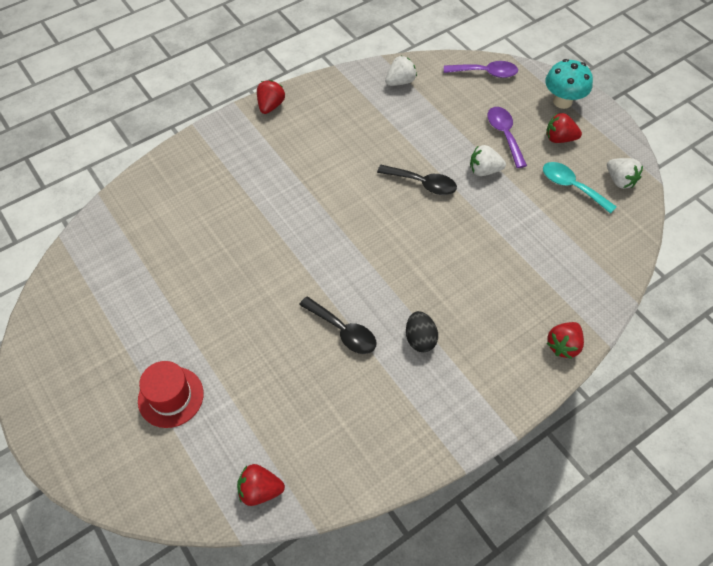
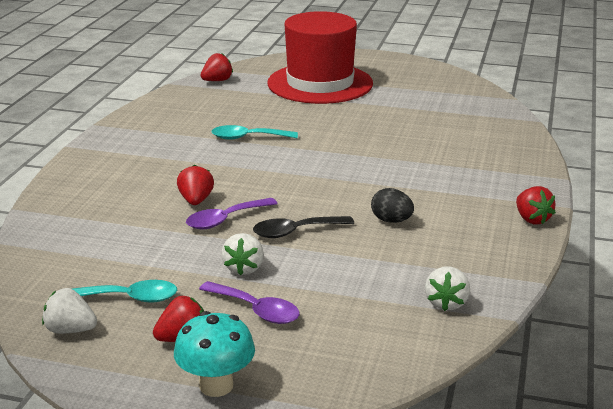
camera: 140 degrees right, 30 degrees down
(170, 397) = (320, 83): red hat -> red hat, size x2.09
(343, 331) = (247, 138): black spoon -> turquoise spoon
(420, 339) = (183, 155): black egg -> black egg (391, 221)
(484, 170) = (244, 268): white strawberry -> white strawberry turned 135 degrees clockwise
(486, 73) = (359, 368): purple spoon -> purple spoon (225, 220)
(563, 345) = (56, 193): red strawberry -> red strawberry (196, 201)

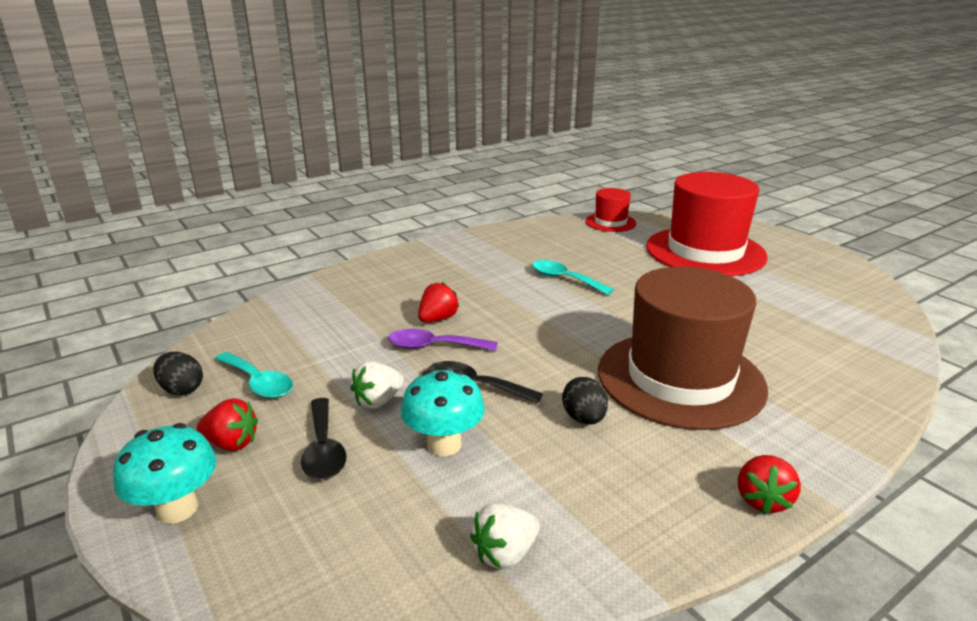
camera: 40 degrees right, 0 degrees up
(70, 330) = (182, 389): white strawberry -> black egg
(217, 81) = (610, 222): red strawberry -> red hat
(256, 310) = (323, 449): purple spoon -> black spoon
(330, 271) = (444, 444): none -> turquoise mushroom
(414, 175) = (680, 378): none -> brown hat

